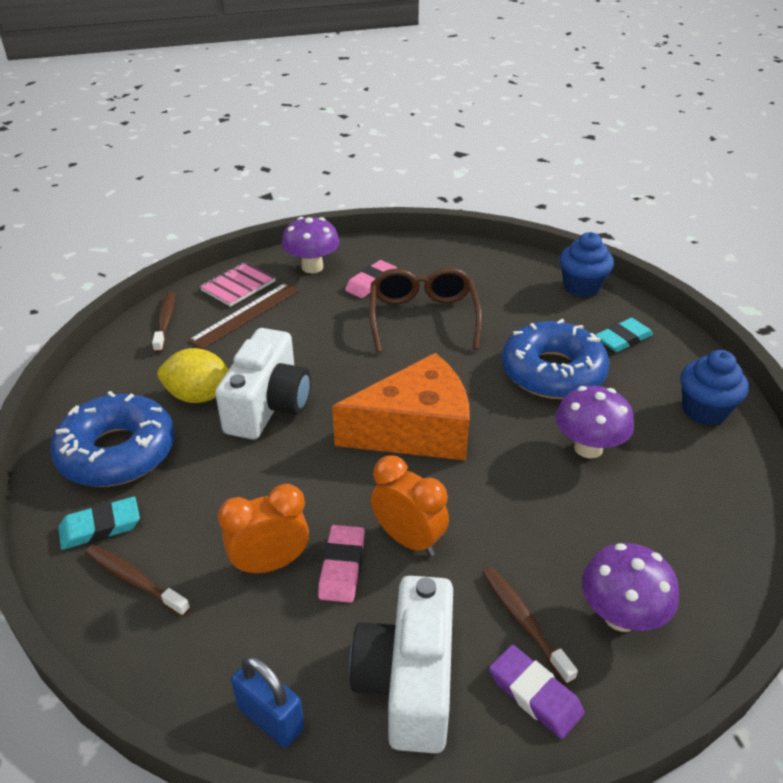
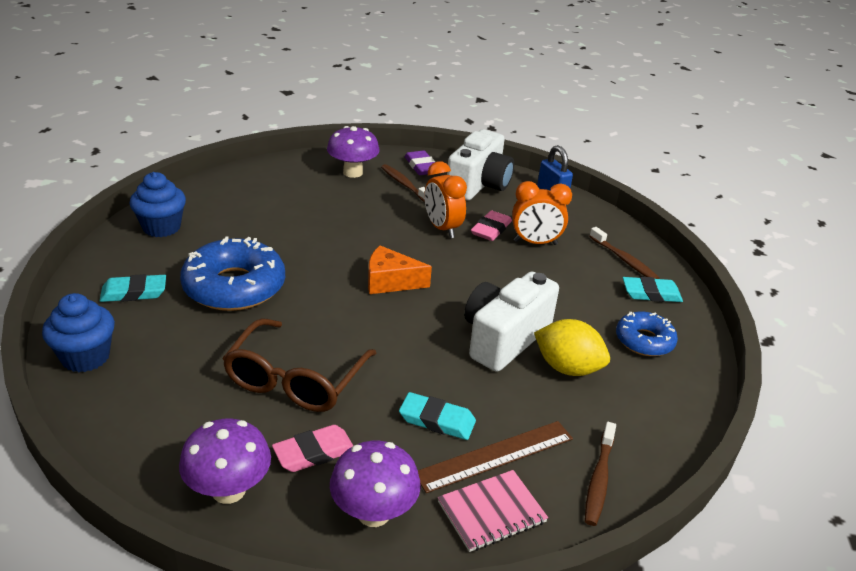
camera: 160 degrees left, 5 degrees down
(117, 452) = (644, 341): blue donut -> blue donut, size x0.57
(299, 323) = (437, 420): none -> turquoise eraser
(415, 430) = (390, 282): orange cheese -> orange cheese, size x0.56
(523, 621) = (404, 184): brown toothbrush -> brown toothbrush turned 150 degrees clockwise
(588, 448) = (276, 234): purple mushroom -> purple mushroom (229, 490)

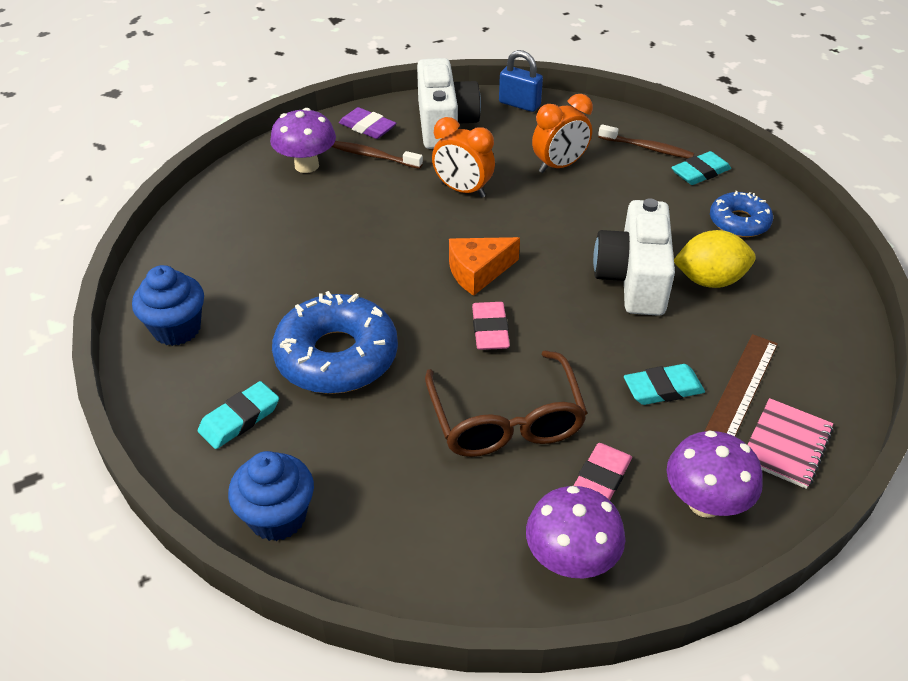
camera: 30 degrees left, 10 degrees up
(491, 229) = (507, 170): pink eraser -> pink eraser (490, 330)
(599, 479) = (828, 368): brown toothbrush -> none

